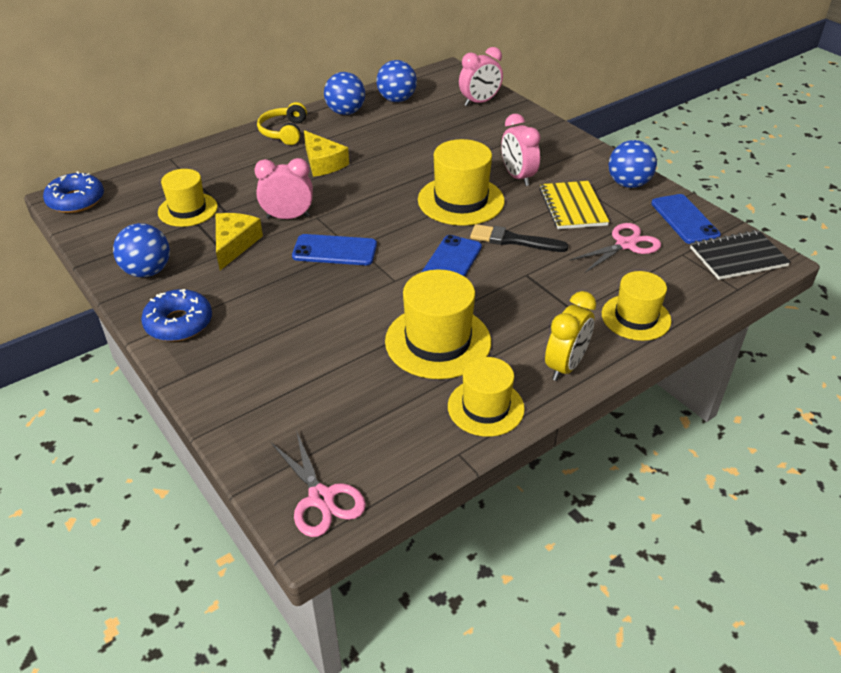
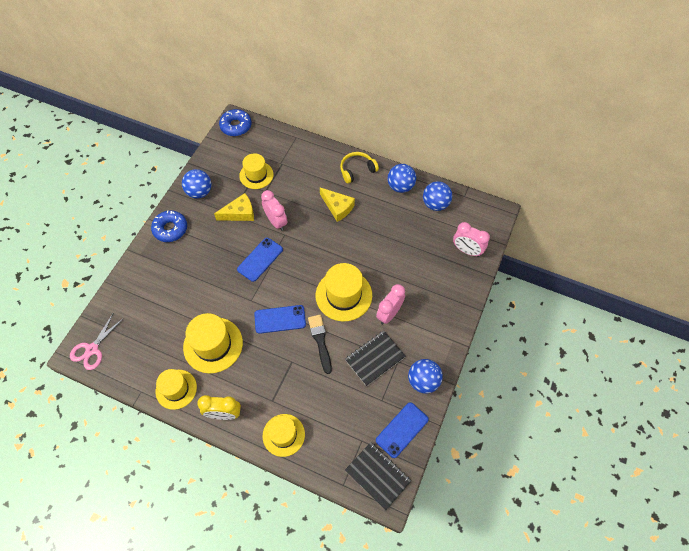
camera: 60 degrees right, 20 degrees up
(323, 163) = (337, 207): yellow cheese -> yellow cheese turned 75 degrees counterclockwise
(335, 250) = (260, 259): blue phone -> blue phone turned 60 degrees clockwise
(573, 207) = (375, 358): yellow notebook -> black notebook
(625, 245) = (352, 404): pink scissors -> none

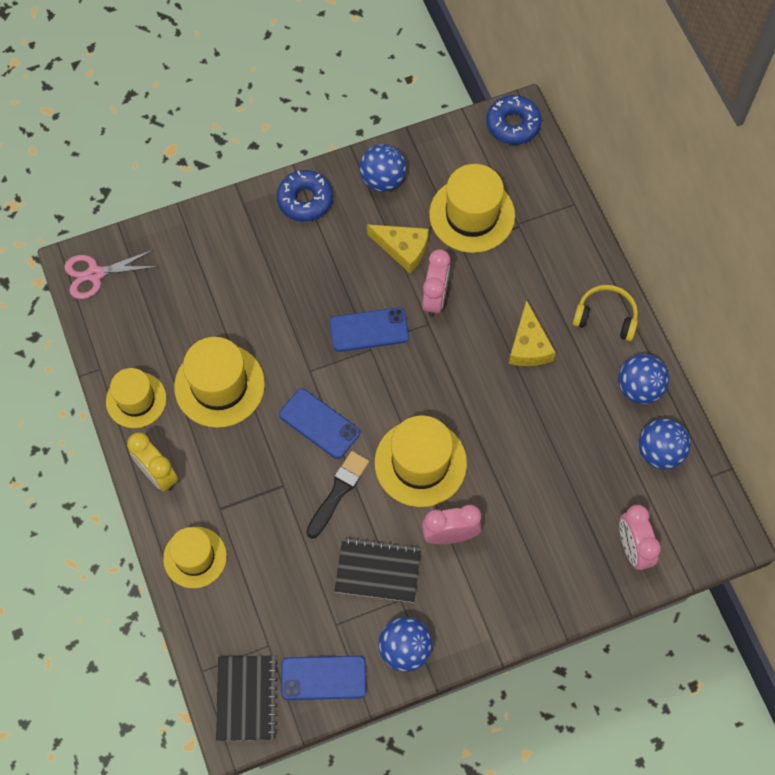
camera: 45 degrees right, 5 degrees up
(256, 175) = (472, 215): yellow hat -> yellow hat, size x1.50

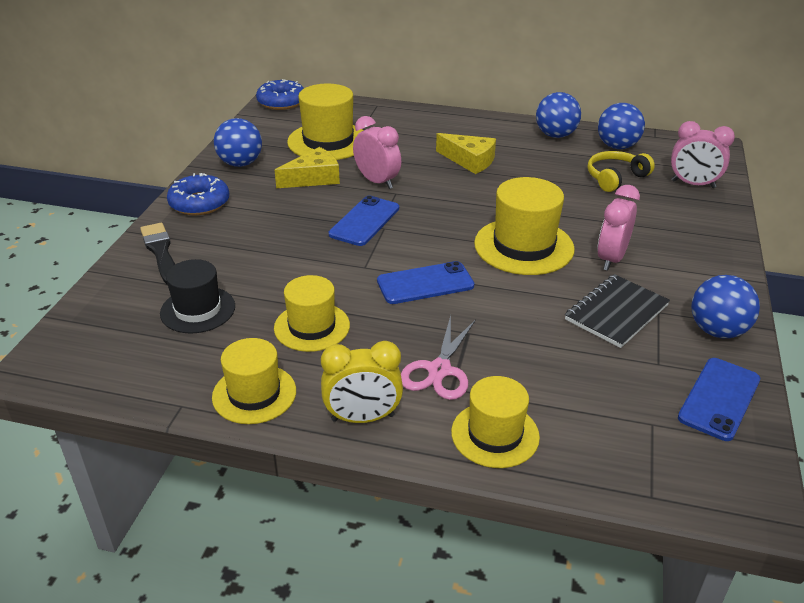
camera: 55 degrees left, 30 degrees down
(95, 274) = (71, 357): pink scissors -> pink scissors (439, 370)
(187, 304) = (198, 310): none -> black hat
(219, 385) = (312, 327): yellow hat -> yellow hat, size x0.67
(246, 698) = (713, 472): black notebook -> none
(338, 491) = (508, 301): black brush -> black brush (160, 252)
(606, 317) = (482, 126): yellow headphones -> yellow headphones (615, 177)

